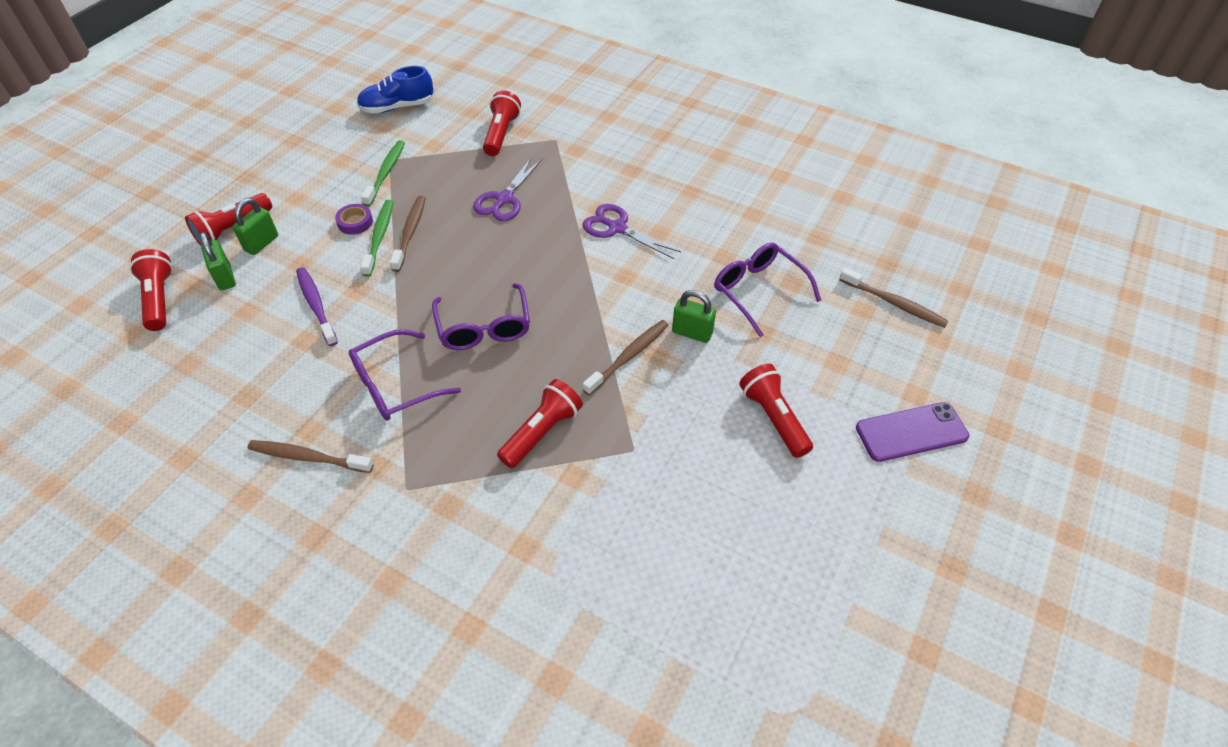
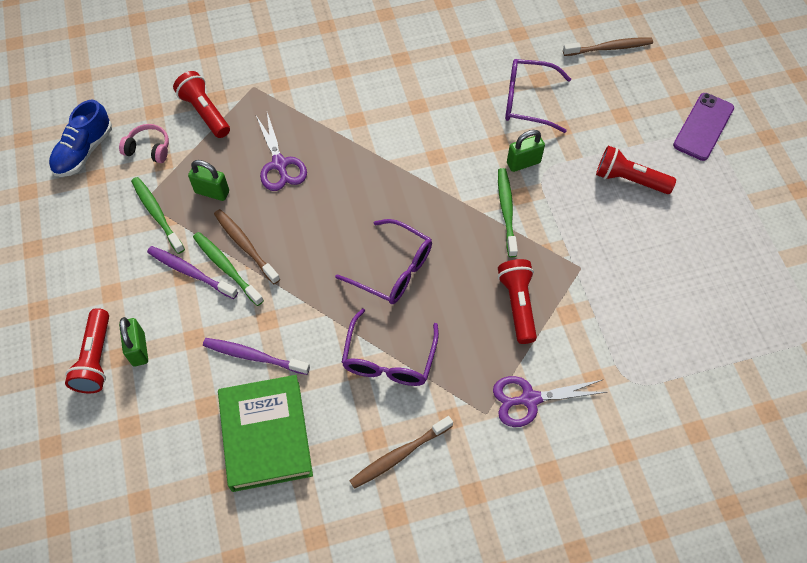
camera: 45 degrees left, 10 degrees up
(159, 299) = (121, 459): red flashlight -> none
(225, 278) = (150, 398): green padlock -> green padlock (212, 192)
(251, 362) = (266, 435): none -> green book
(355, 222) = (190, 272): purple tape -> purple toothbrush
(436, 132) = (149, 149): none -> pink headphones
(617, 228) = (387, 125): purple scissors -> purple scissors (529, 399)
(628, 357) = (506, 211): brown toothbrush -> green toothbrush

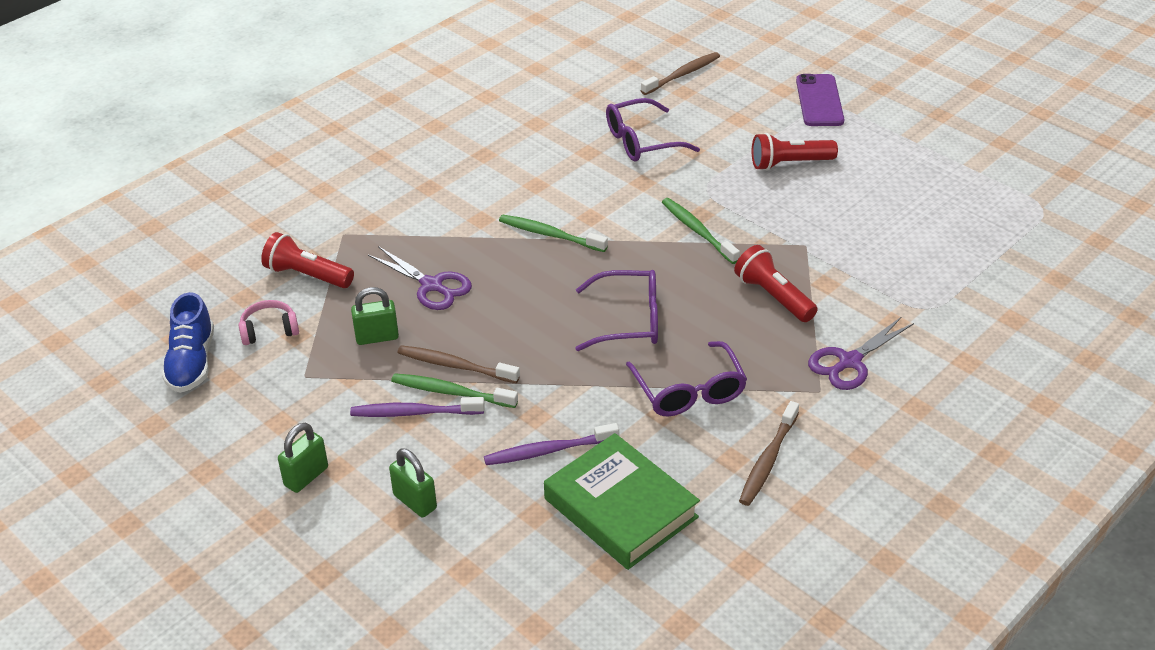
camera: 30 degrees left, 20 degrees down
(96, 359) = (372, 532): red flashlight -> none
(157, 214) = (330, 380): green toothbrush -> green toothbrush (550, 234)
(523, 163) = (680, 189): green padlock -> green padlock (306, 476)

